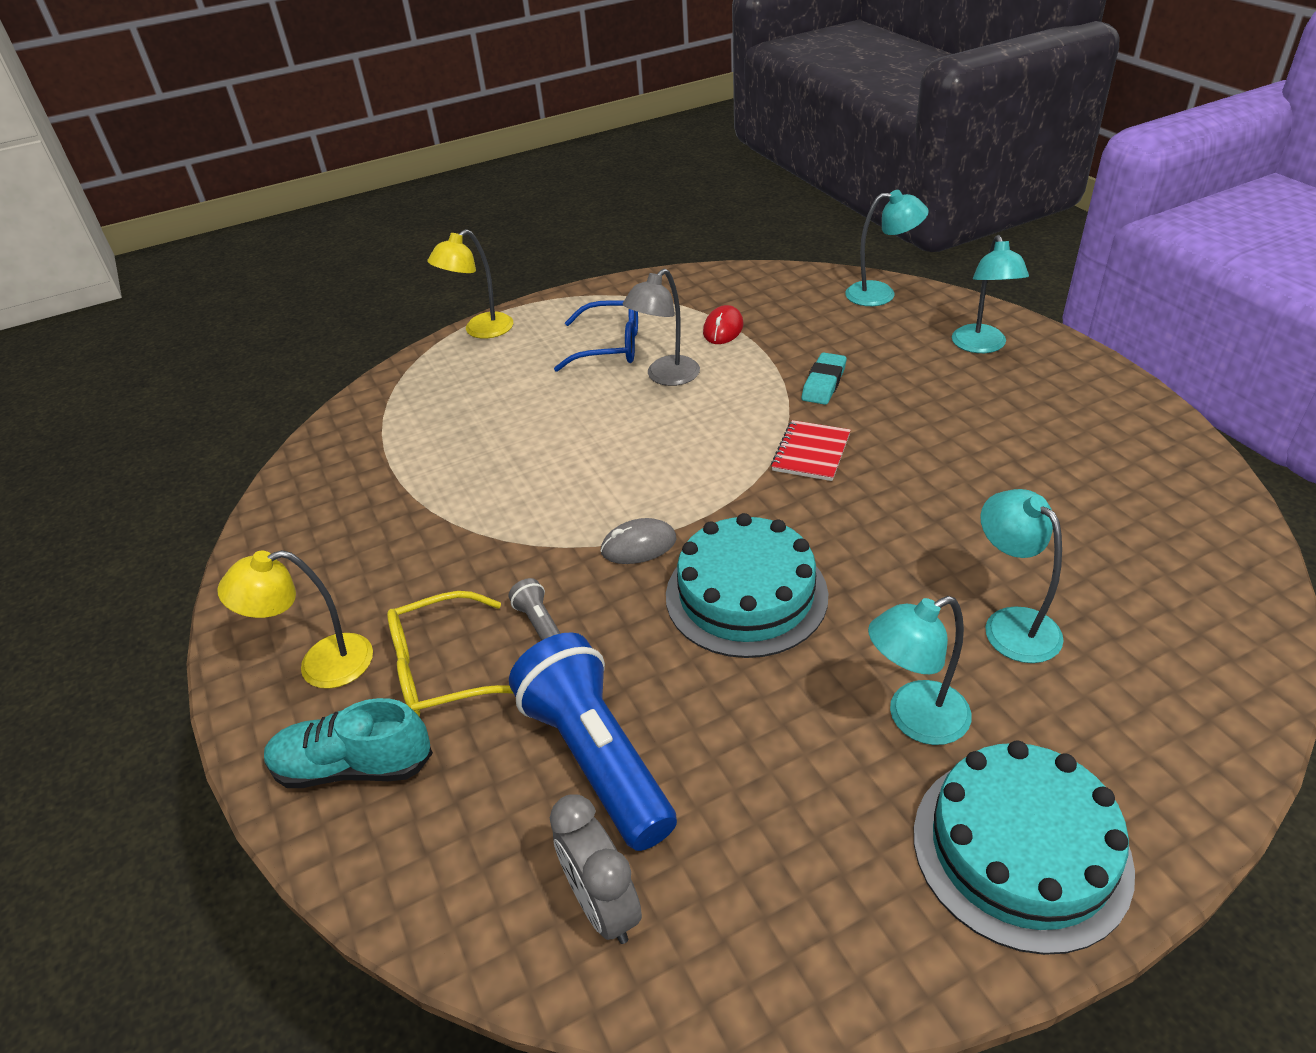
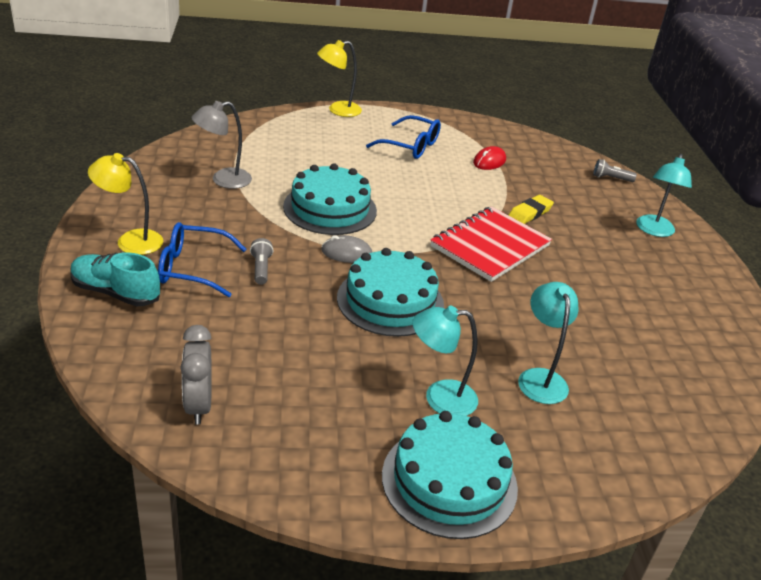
camera: 15 degrees right, 5 degrees down
(441, 670) = (192, 268): yellow glasses -> blue glasses
(570, 485) = (330, 208): none -> turquoise cake
(597, 758) = (245, 341): blue flashlight -> none
(666, 377) = (432, 174): grey lamp -> grey lamp (223, 180)
(811, 453) = (490, 246): red notebook -> red notebook, size x1.83
(824, 383) = (530, 213): turquoise eraser -> yellow eraser
(881, 294) = (611, 178): turquoise lamp -> grey flashlight

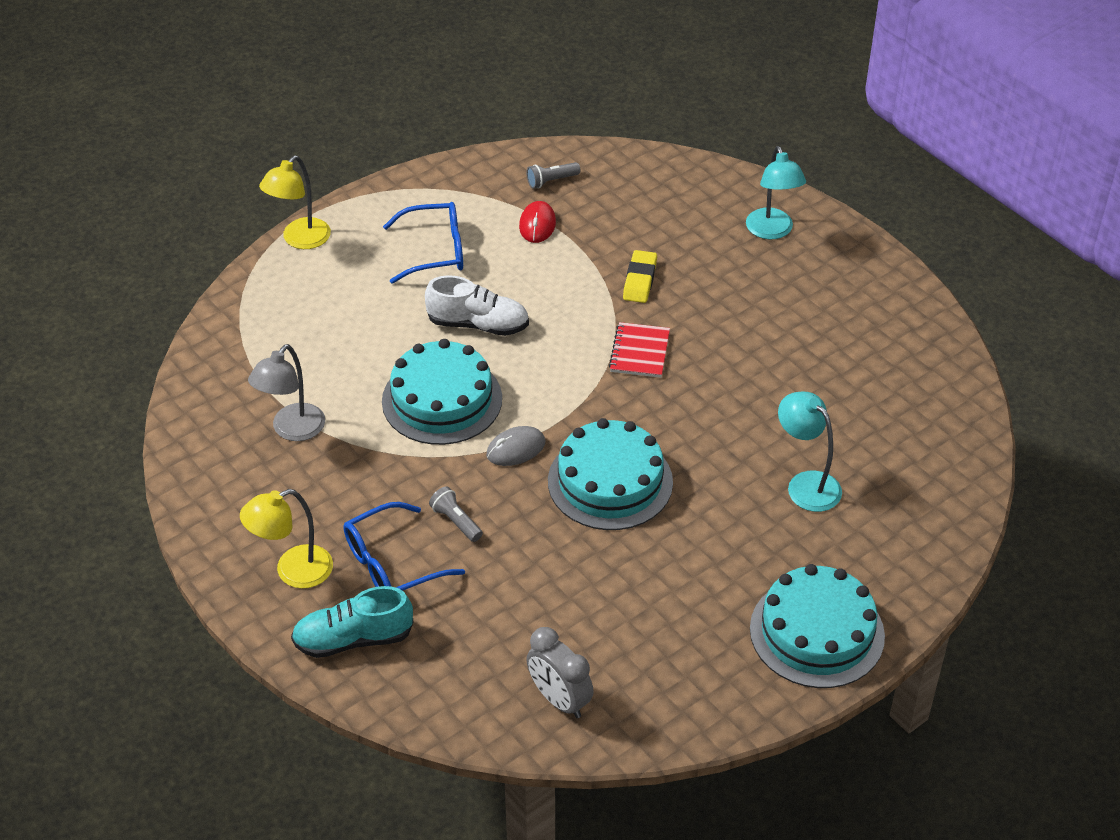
camera: 30 degrees left, 10 degrees up
(397, 186) = (478, 324): none -> white shoe
(439, 398) = (744, 559): turquoise lamp -> none
(490, 246) = (639, 352): red notebook -> red notebook, size x0.55
(611, 178) = (678, 175): grey flashlight -> grey flashlight (551, 181)

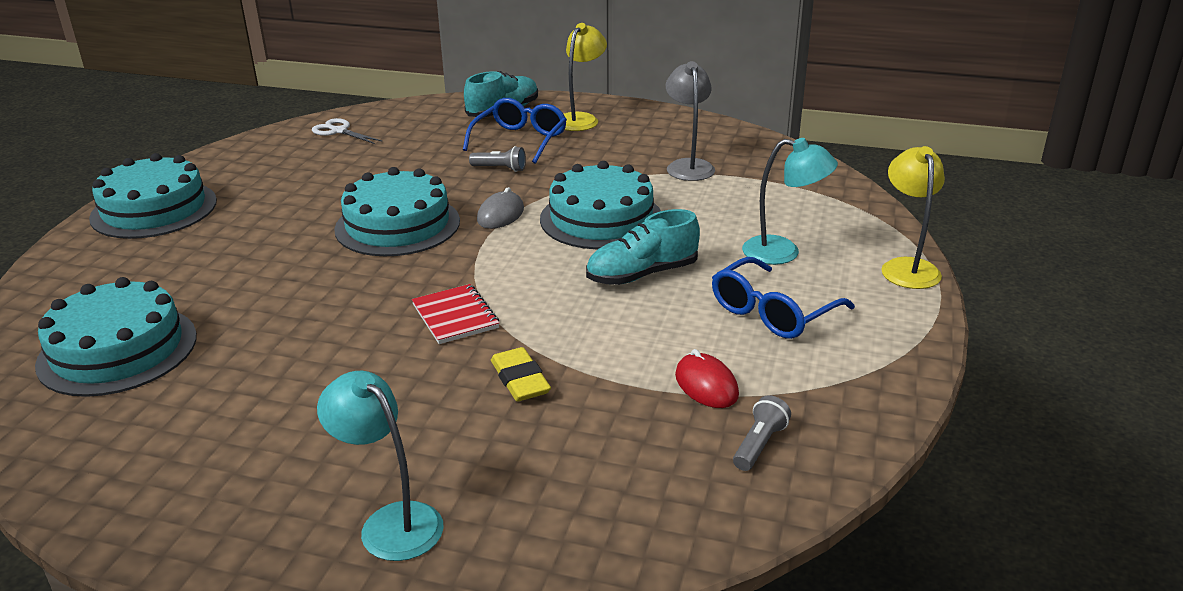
camera: 145 degrees right, 15 degrees down
(478, 324) = (642, 275): white shoe -> turquoise shoe
(559, 700) = (339, 131): grey clock -> white scissors
(806, 484) = (203, 284): turquoise lamp -> turquoise lamp (783, 252)
(889, 438) = (118, 350): none -> turquoise cake

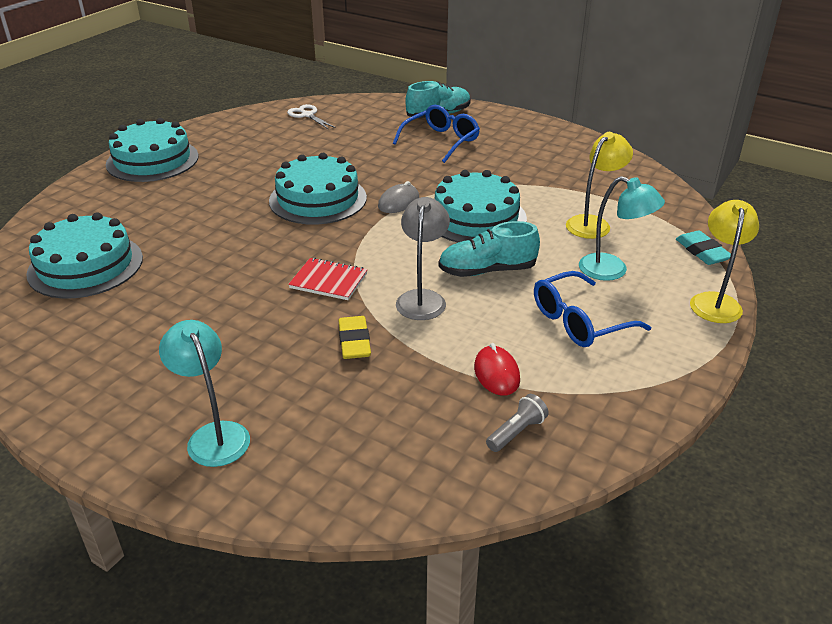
camera: 15 degrees right, 5 degrees up
(455, 316) = (328, 281): red notebook -> red notebook turned 60 degrees counterclockwise
(500, 168) = (415, 163): grey flashlight -> none
(581, 119) = (497, 129): yellow lamp -> yellow lamp (593, 223)
(688, 166) = (567, 182): grey lamp -> grey lamp (422, 298)
(869, 218) = (702, 252): none -> turquoise eraser

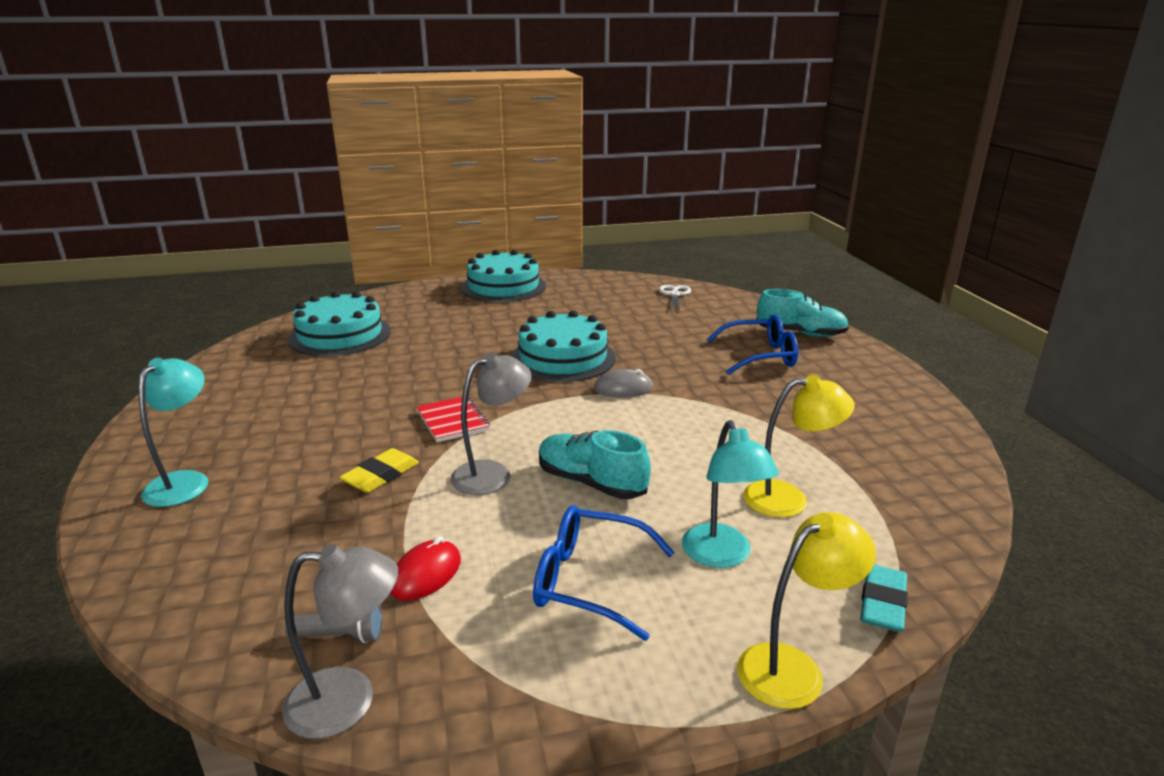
camera: 45 degrees right, 10 degrees down
(476, 217) = (669, 433): turquoise cake -> none
(580, 452) = (349, 700): none -> grey lamp

